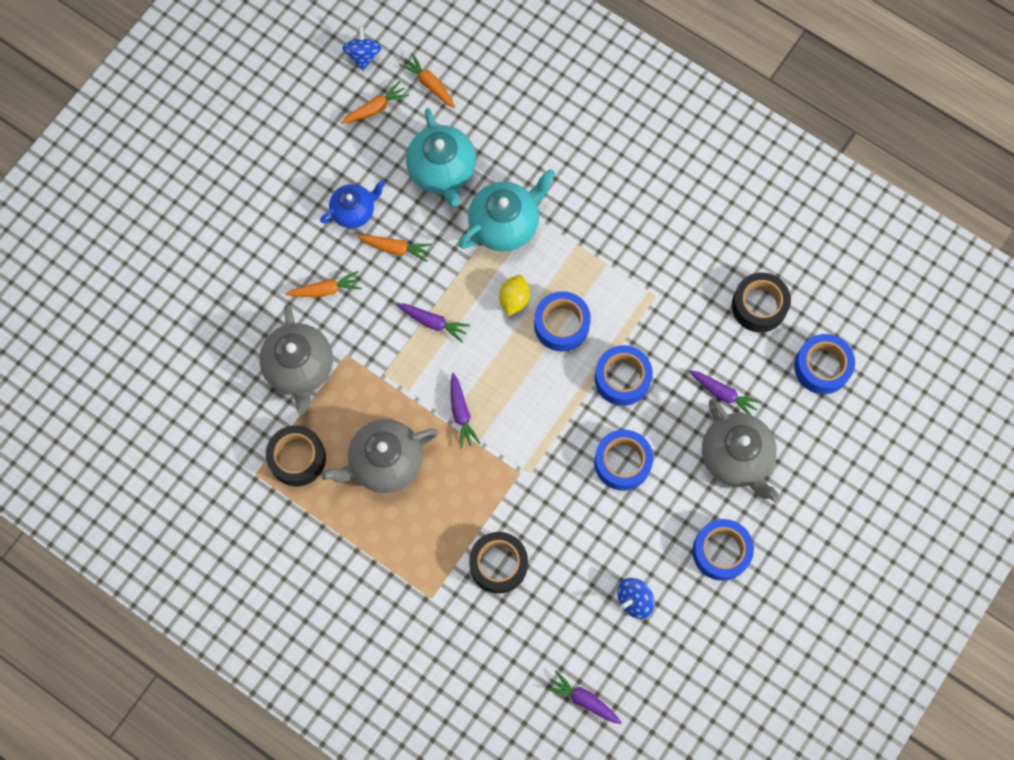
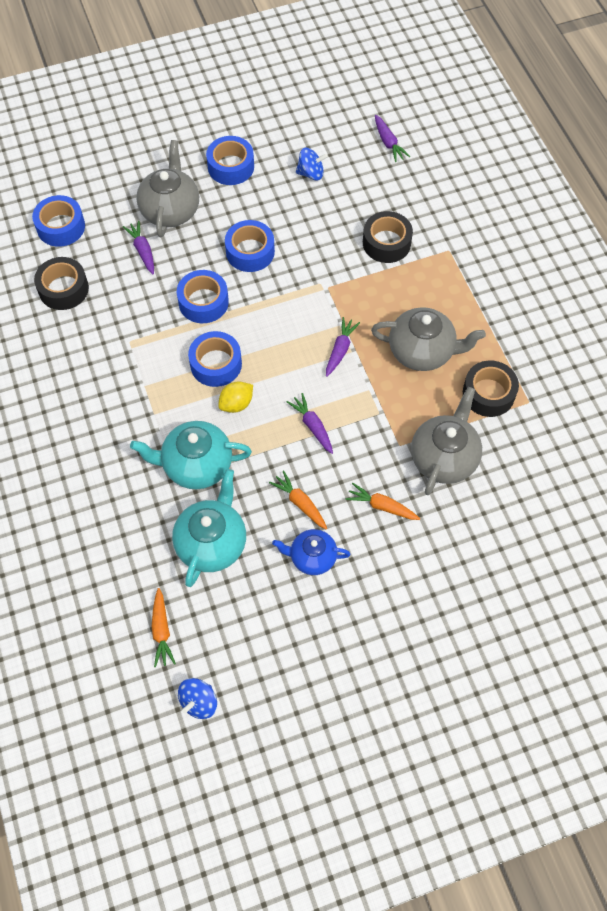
camera: 145 degrees left, 10 degrees down
(376, 108) = (226, 640): orange carrot -> none

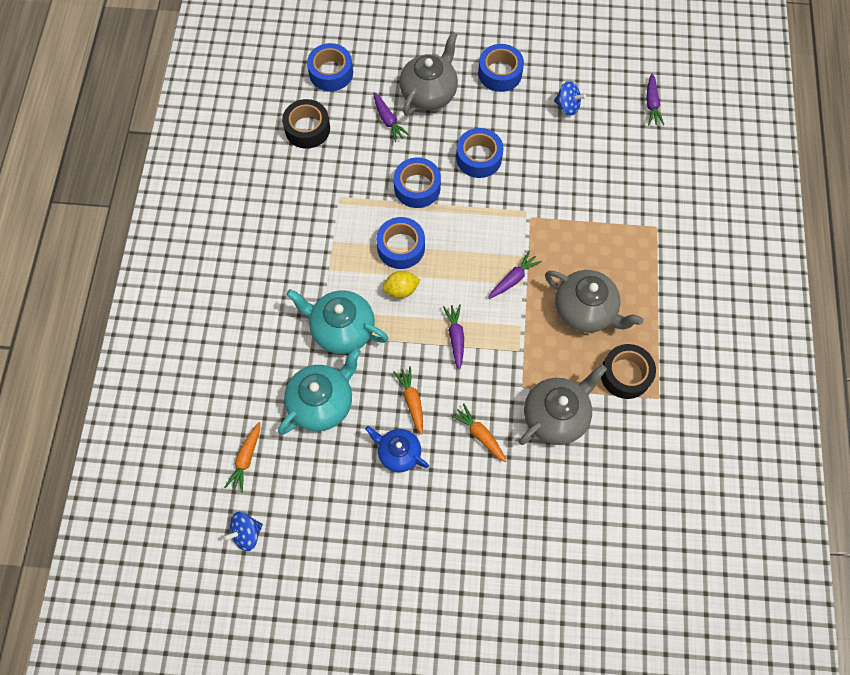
camera: 25 degrees right, 5 degrees up
(142, 250) = (388, 120): purple carrot -> purple carrot turned 150 degrees clockwise
(386, 243) = (603, 197): black tape -> none

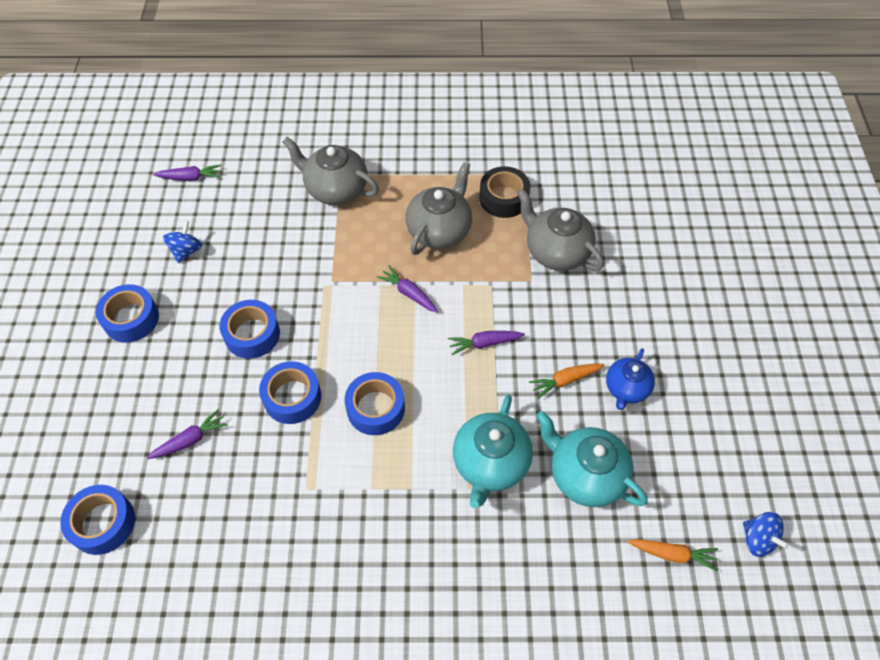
camera: 95 degrees left, 10 degrees down
(307, 129) = (196, 544): black tape -> none
(401, 290) = (432, 403): yellow lemon -> none
(429, 93) = (152, 395): grey teapot -> grey teapot (335, 189)
(479, 434) = (589, 315): orange carrot -> none

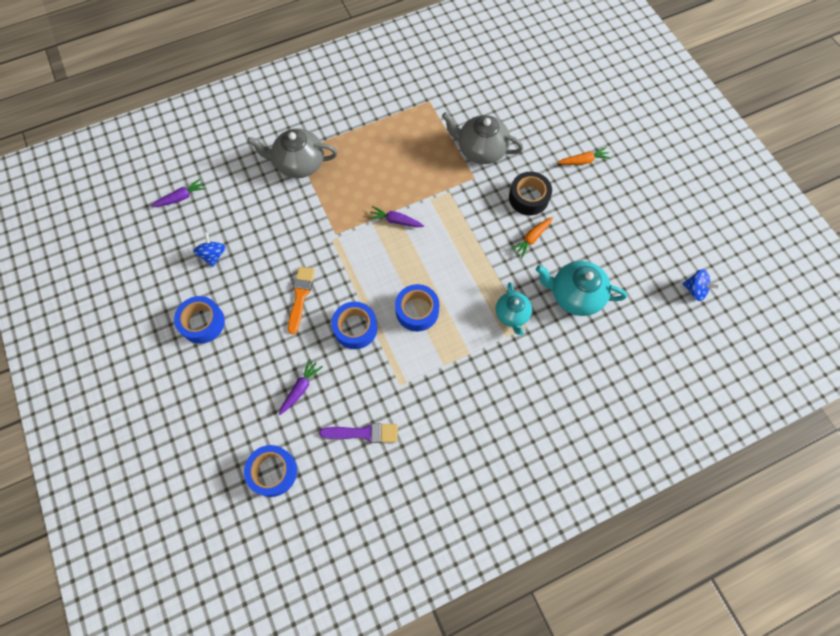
camera: 25 degrees left, 10 degrees up
(230, 527) = (363, 433): none -> purple brush
(252, 334) = (300, 296): blue tape -> orange brush
(439, 230) = (392, 166): grey teapot -> none
(484, 343) = (466, 235): purple carrot -> none
(490, 463) = (512, 314): turquoise teapot -> turquoise teapot, size x0.64
(503, 198) = (425, 124): black tape -> black tape (528, 198)
(626, 389) = (573, 227): blue teapot -> none
(673, 554) = (650, 321): orange carrot -> orange carrot (583, 161)

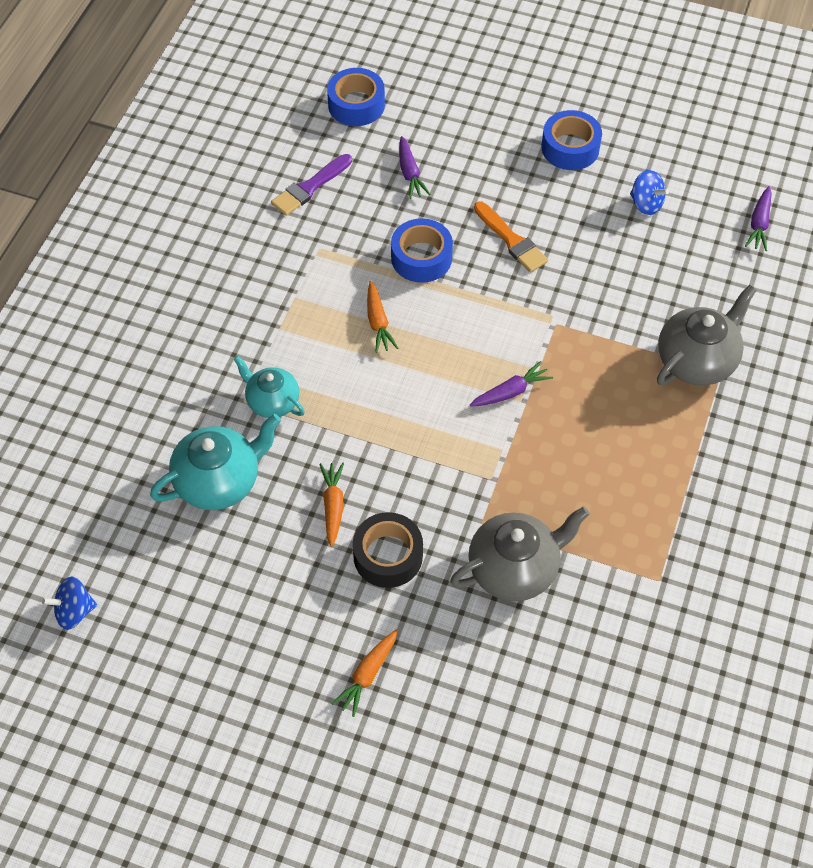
camera: 135 degrees right, 10 degrees down
(417, 311) = (378, 322): blue tape -> orange carrot

